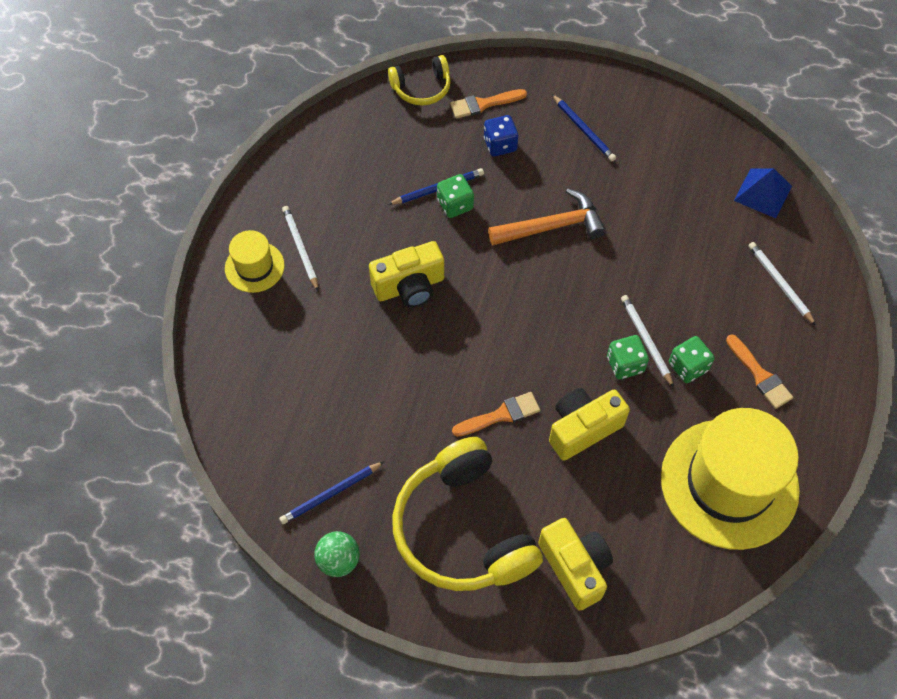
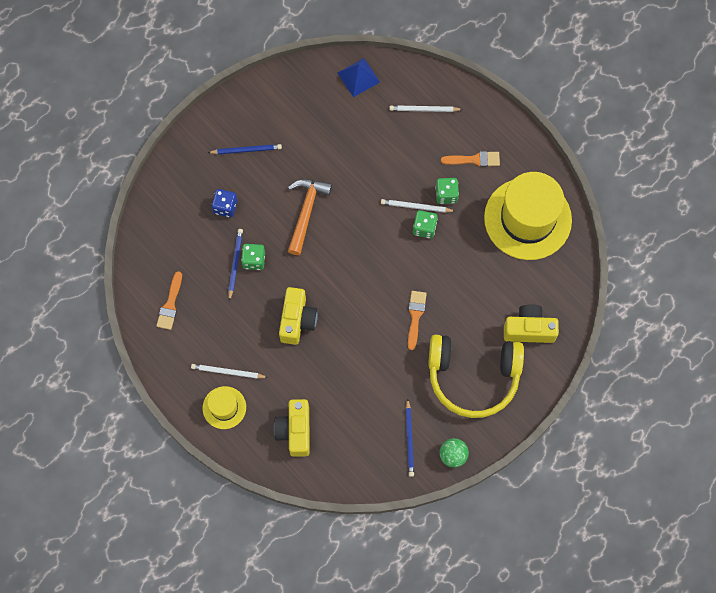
camera: 60 degrees left, 10 degrees up
(422, 88) = (148, 230): yellow headphones -> none
(484, 104) = (186, 198): orange brush -> orange brush (170, 304)
(582, 428) = (450, 276): yellow camera -> yellow camera (295, 431)

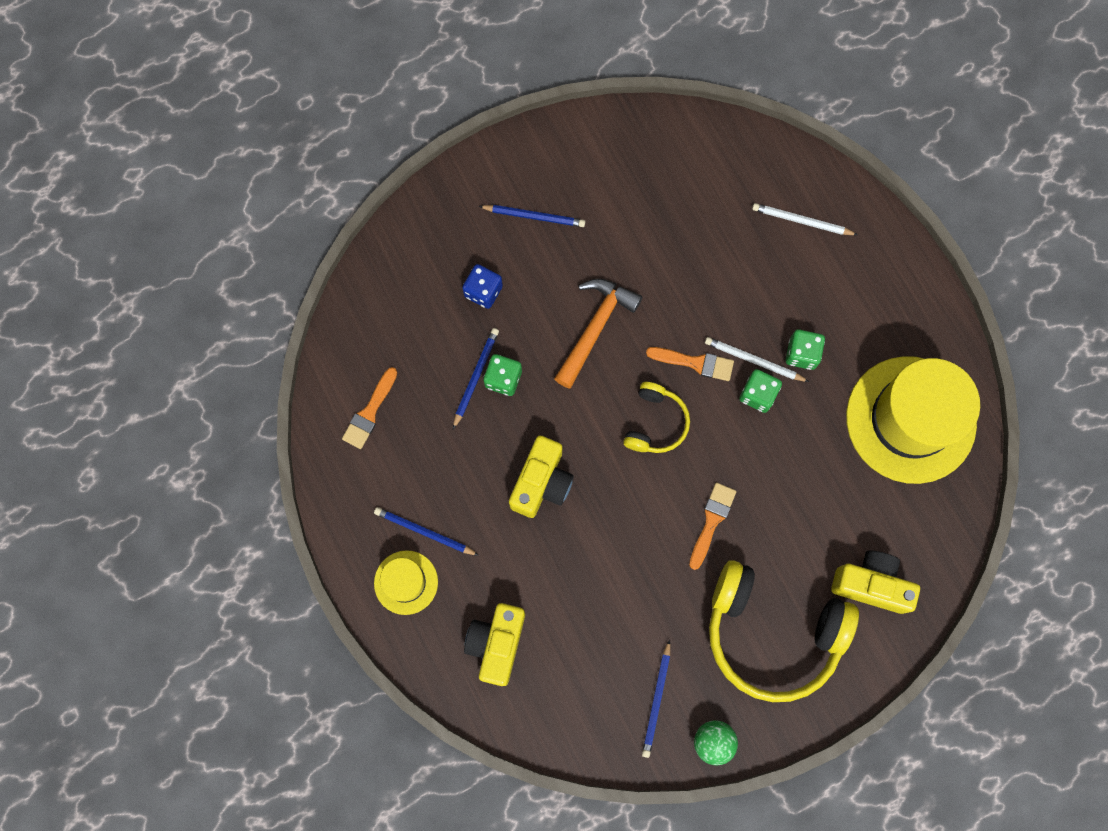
camera: 15 degrees right, 5 degrees up
(228, 372) = (424, 532): white pencil -> blue pencil
(358, 77) = (720, 150): blue pyramid -> none
(362, 263) = (655, 423): none -> yellow headphones
(474, 160) = (855, 313): orange brush -> orange brush (695, 363)

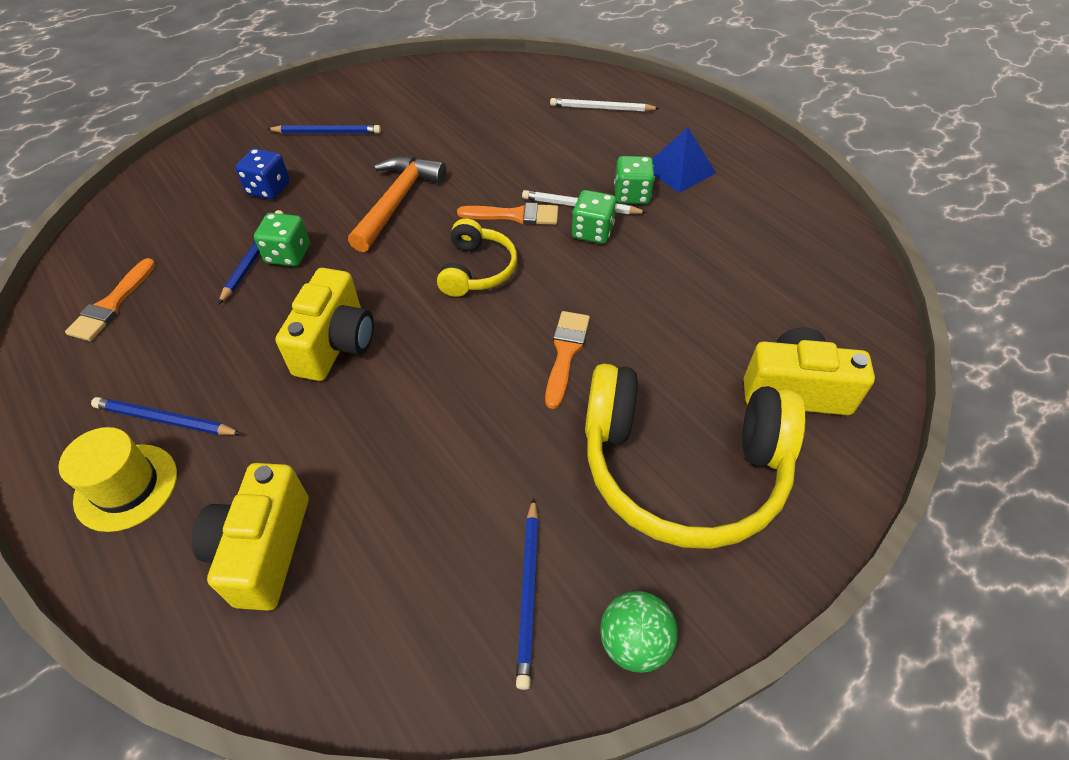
camera: 10 degrees left, 25 degrees down
(853, 326) = (679, 170): none -> blue pyramid
(910, 419) = (772, 231): yellow hat -> none

